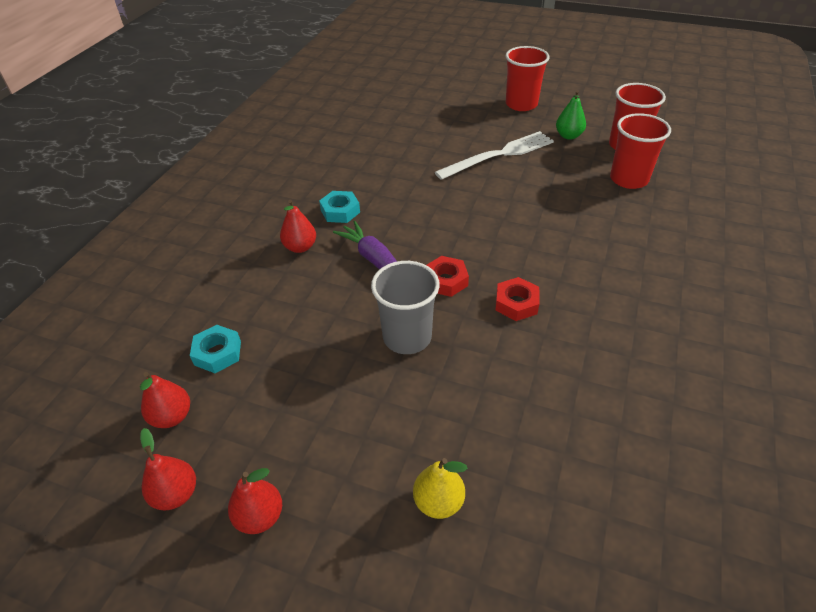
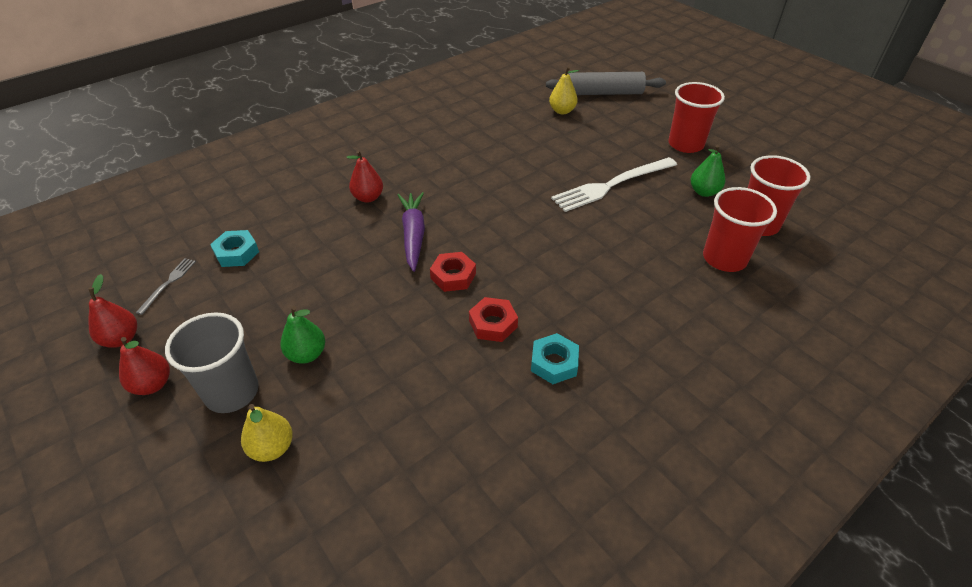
camera: 30 degrees right, 0 degrees up
(172, 417) = (168, 284): red pear -> grey fork
(340, 211) = (426, 181): turquoise nut -> turquoise nut (554, 363)
(386, 407) = (307, 354): none -> green pear
(400, 110) = (562, 111): none -> yellow pear
(407, 337) = (376, 307): grey cup -> grey cup (232, 392)
(419, 84) = (604, 93): none -> grey rolling pin
(498, 155) = (612, 185): white fork -> white fork turned 150 degrees clockwise

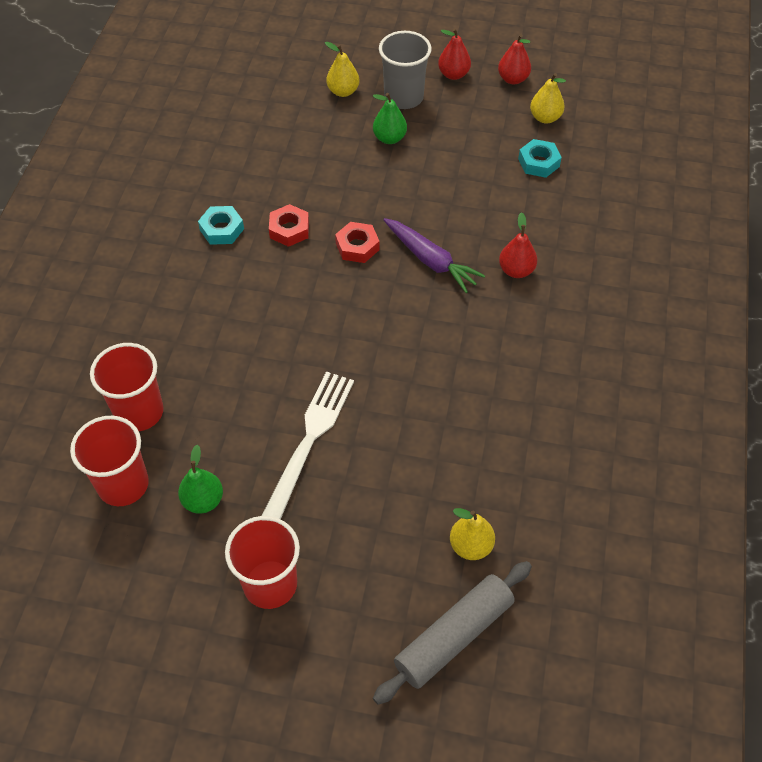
camera: 140 degrees right, 10 degrees up
(168, 284) = (545, 118): grey fork -> yellow pear

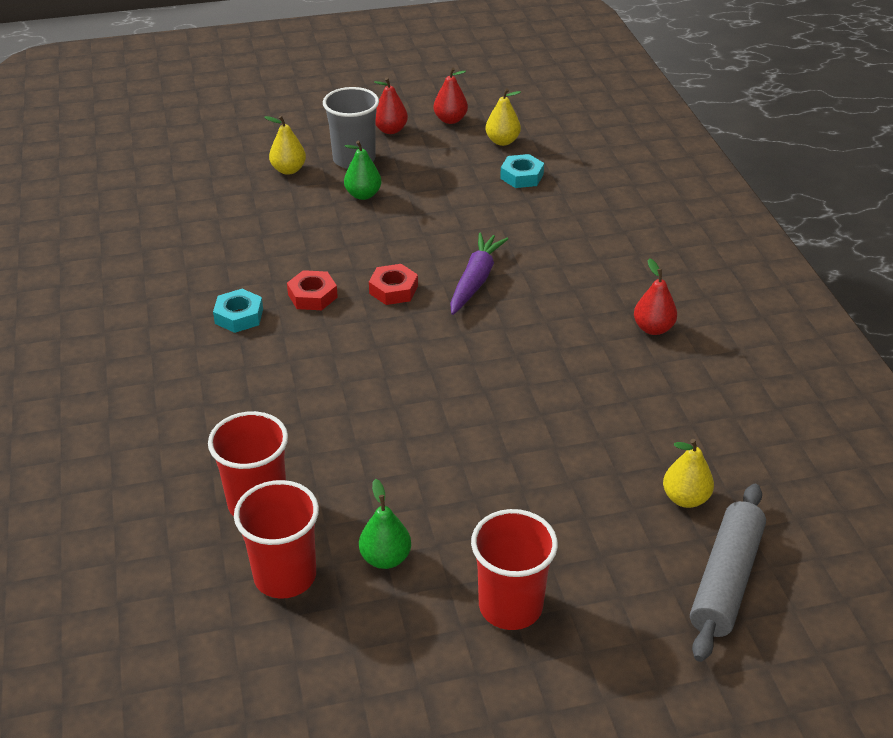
camera: 25 degrees left, 15 degrees down
(308, 444) = (462, 470): white fork -> none
(431, 261) = (475, 280): purple carrot -> purple carrot turned 90 degrees counterclockwise
(516, 270) = (563, 264): red pear -> red pear (653, 328)

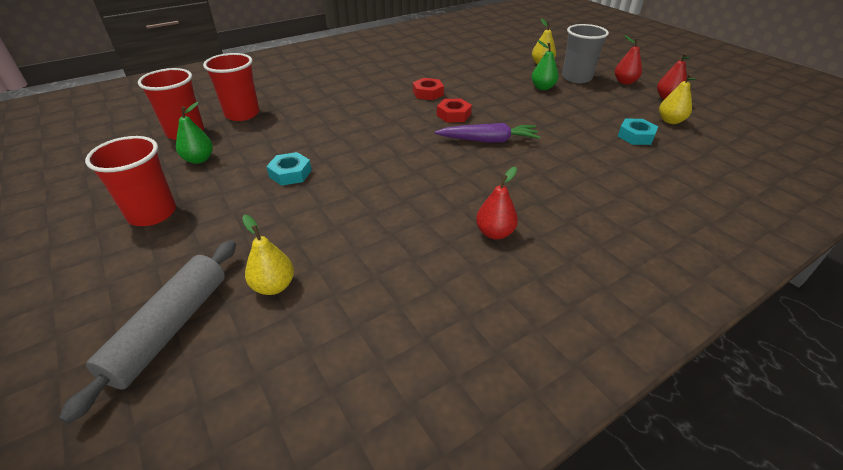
camera: 70 degrees right, 0 degrees up
(239, 316) = (395, 79): turquoise nut -> turquoise nut (290, 173)
(726, 580) = (170, 328): grey rolling pin -> grey rolling pin turned 75 degrees counterclockwise

